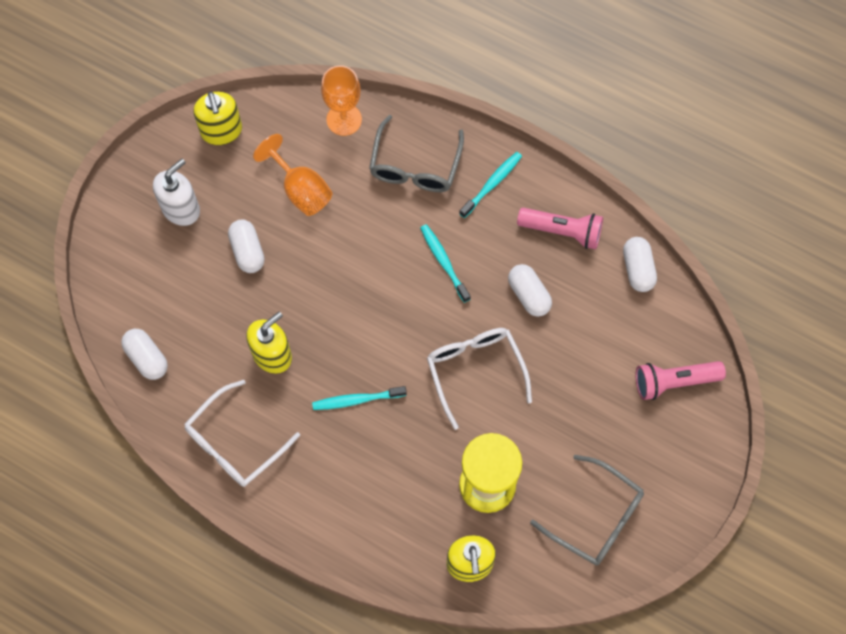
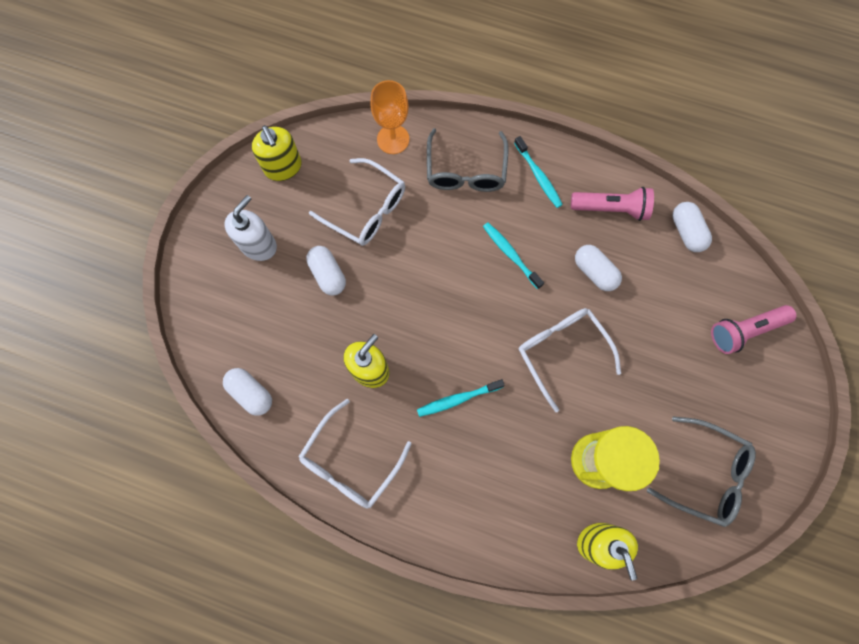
camera: 10 degrees left, 5 degrees up
(301, 190) = (366, 209): orange goblet -> white glasses
(492, 184) = (538, 176): turquoise toothbrush -> turquoise toothbrush turned 120 degrees clockwise

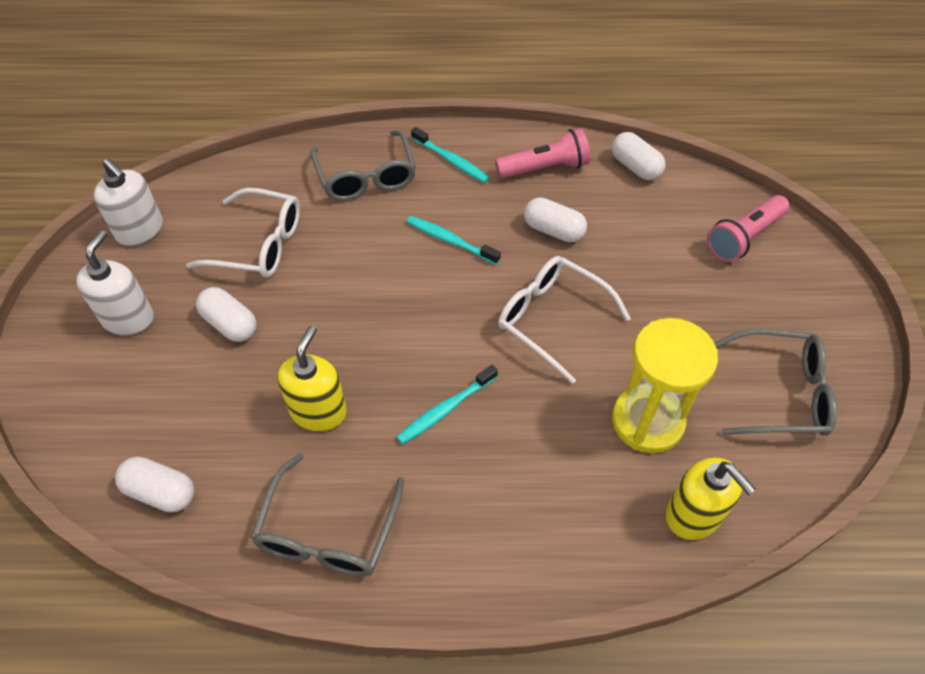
camera: 20 degrees left, 20 degrees down
(283, 167) = (140, 231): yellow soap dispenser -> white soap dispenser
(350, 462) = (328, 531): white glasses -> grey glasses
(393, 139) = (269, 170): orange goblet -> none

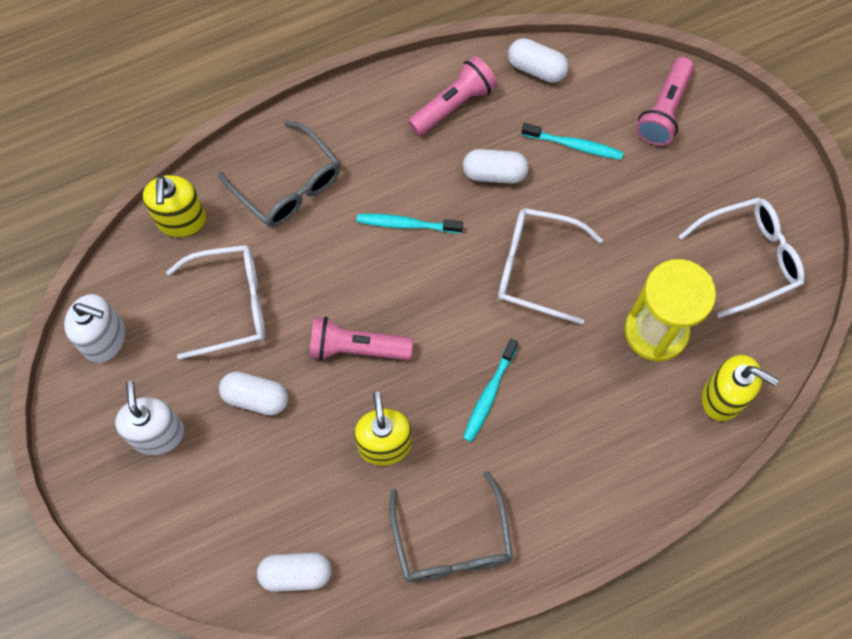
camera: 25 degrees left, 15 degrees up
(262, 170) = (181, 220): none -> yellow soap dispenser
(345, 320) = (356, 348): none -> pink flashlight
(451, 160) = (360, 132): turquoise toothbrush -> turquoise toothbrush (574, 145)
(780, 393) = (749, 258): grey glasses -> white glasses

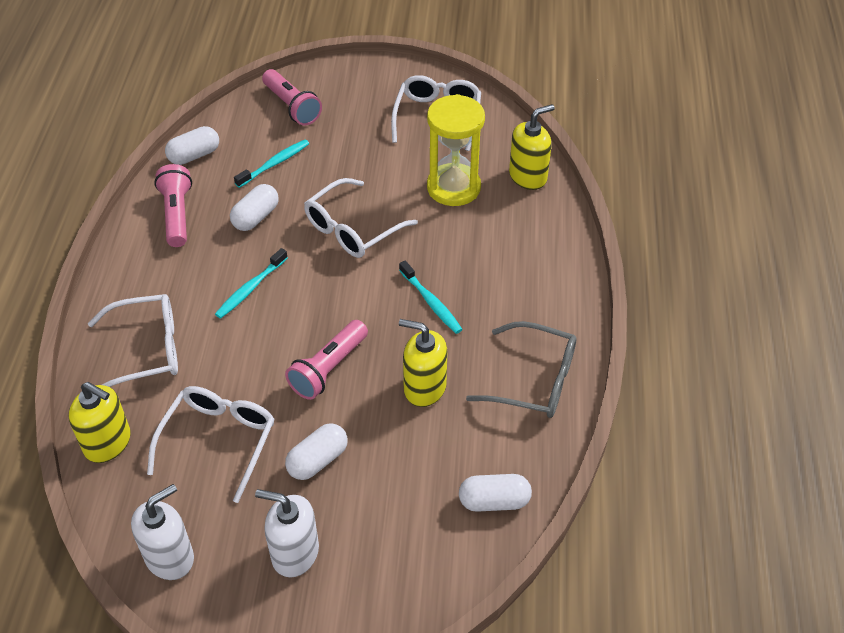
camera: 60 degrees left, 20 degrees down
(288, 185) = (147, 350): grey glasses -> white glasses
(296, 573) = (494, 501): white capsule -> white capsule turned 60 degrees clockwise

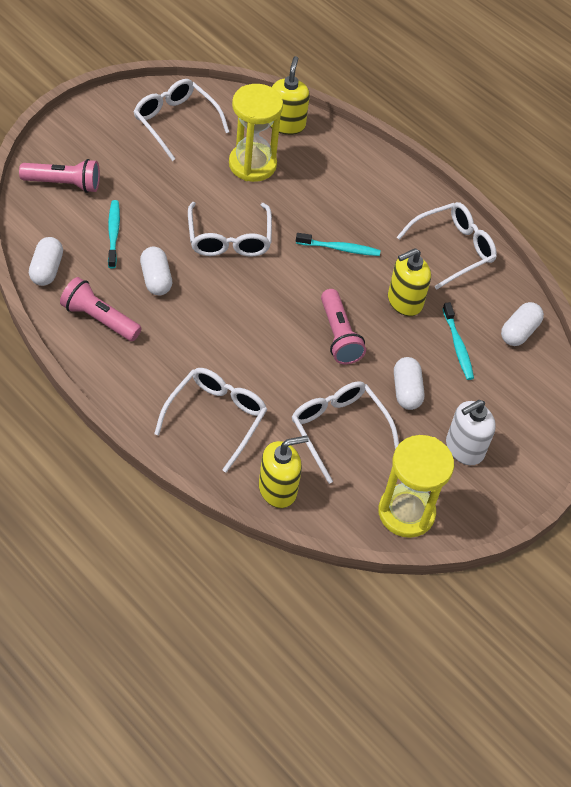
camera: 55 degrees left, 5 degrees up
(170, 557) = (406, 512): white soap dispenser -> yellow hourglass
(250, 288) = (222, 327): turquoise toothbrush -> turquoise toothbrush (458, 346)
(534, 380) = (453, 249): grey glasses -> white glasses

